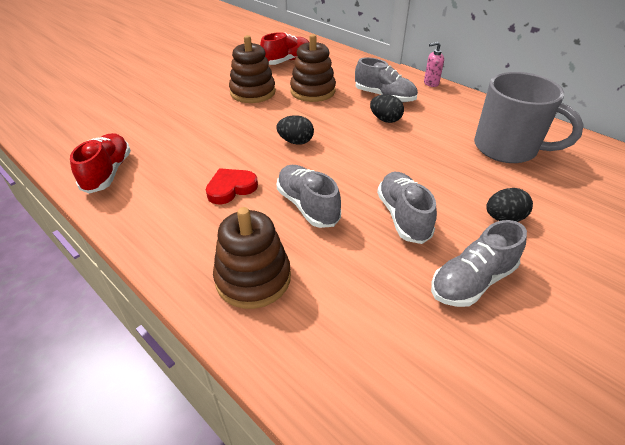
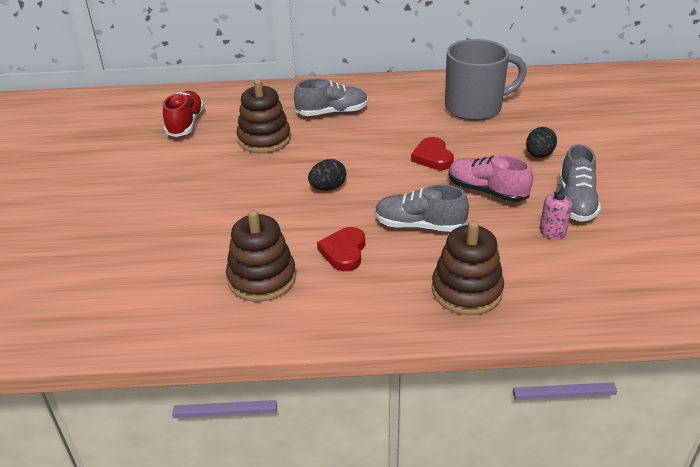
camera: 45 degrees left, 5 degrees down
(108, 173) = (213, 314): red shoe -> none
(252, 92) = (210, 170): brown stacking toy -> brown stacking toy (262, 278)
(385, 120) = (365, 131): black egg -> none
(403, 216) = (486, 191): grey shoe -> pink shoe
(404, 165) = (432, 157): none -> red heart
(431, 83) = (349, 83): pink soap dispenser -> pink soap dispenser (552, 233)

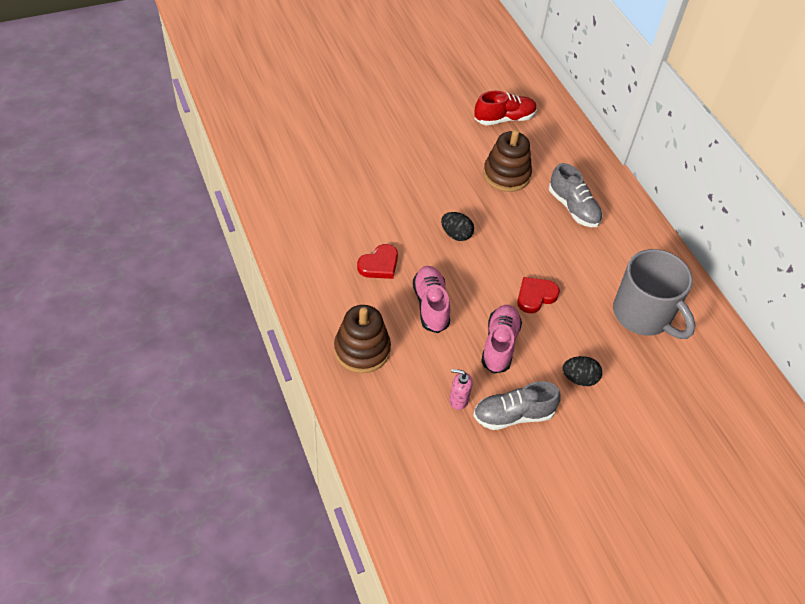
camera: 65 degrees right, 15 degrees up
(262, 278) = (333, 226): brown stacking toy -> none
(344, 252) = (379, 265): red heart -> red heart turned 150 degrees clockwise
(419, 225) = (431, 305): grey shoe -> pink shoe

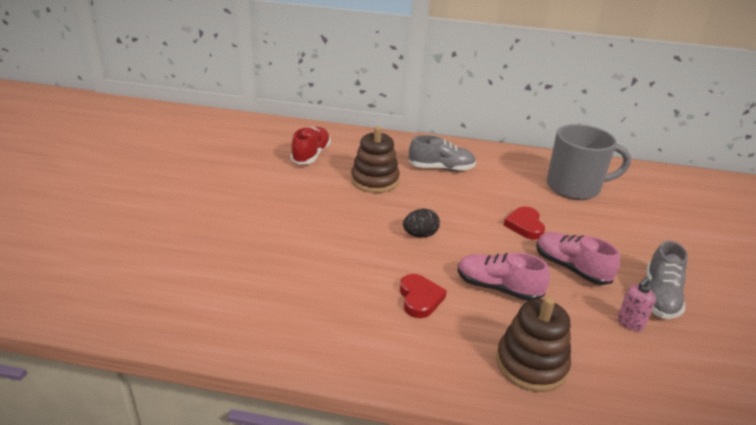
camera: 55 degrees left, 20 degrees down
(579, 378) = (629, 243): black egg -> none

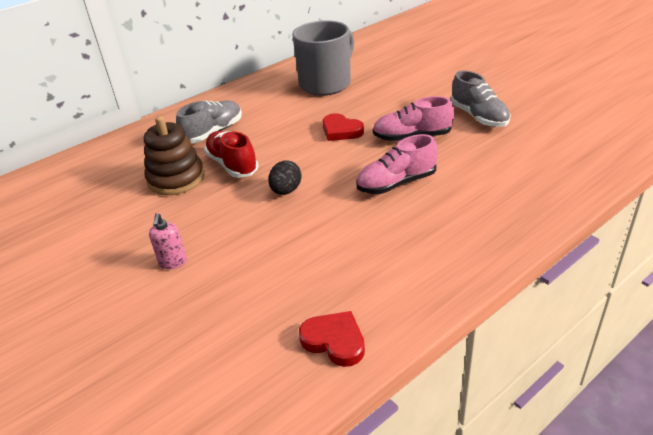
camera: 45 degrees left, 5 degrees up
(311, 155) = (75, 200): red shoe -> red shoe (232, 165)
(420, 298) = (365, 232): red heart -> red heart (334, 341)
(531, 364) = (491, 211): brown stacking toy -> none
(630, 323) = (491, 144): pink soap dispenser -> pink soap dispenser (173, 262)

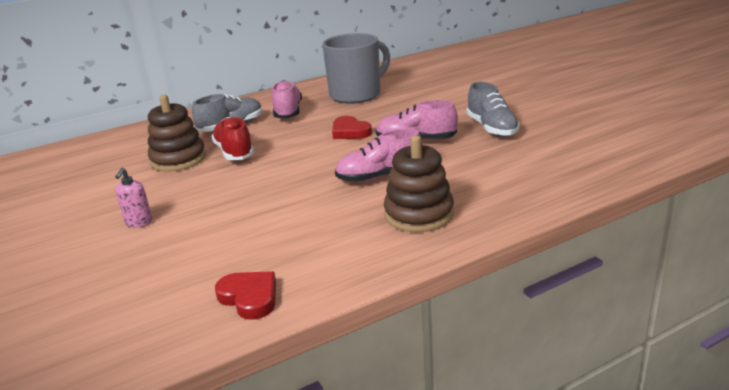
camera: 10 degrees right, 10 degrees down
(265, 110) = (288, 112): none -> pink shoe
(286, 191) = (272, 175): black egg -> none
(455, 225) = (419, 214): none -> brown stacking toy

